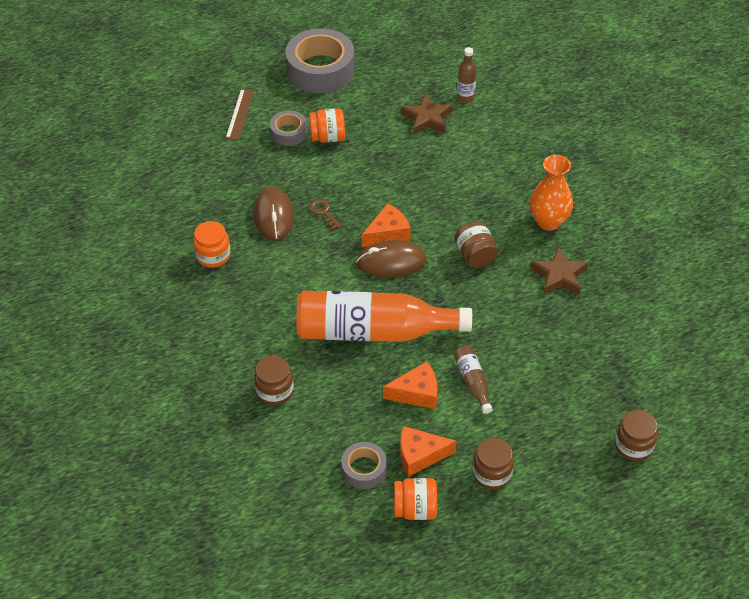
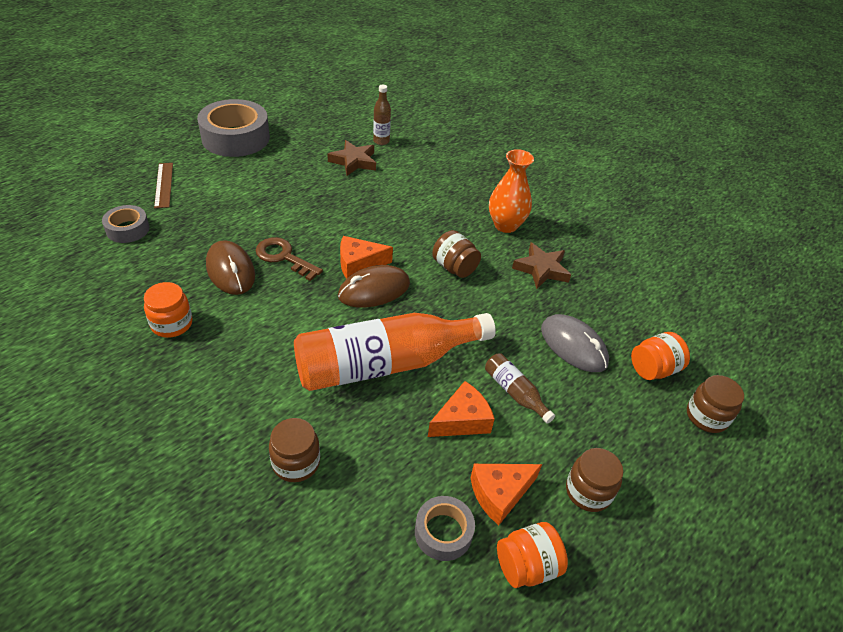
camera: 25 degrees left, 5 degrees down
(288, 133) = (221, 193): grey tape -> grey tape (127, 229)
(323, 212) = (284, 257): brown key -> brown key, size x1.60
(328, 137) = (263, 191): orange jar -> orange jar (653, 369)
(388, 233) = (359, 264): orange cheese -> orange cheese turned 135 degrees counterclockwise
(548, 355) = (573, 346): none -> grey mouse

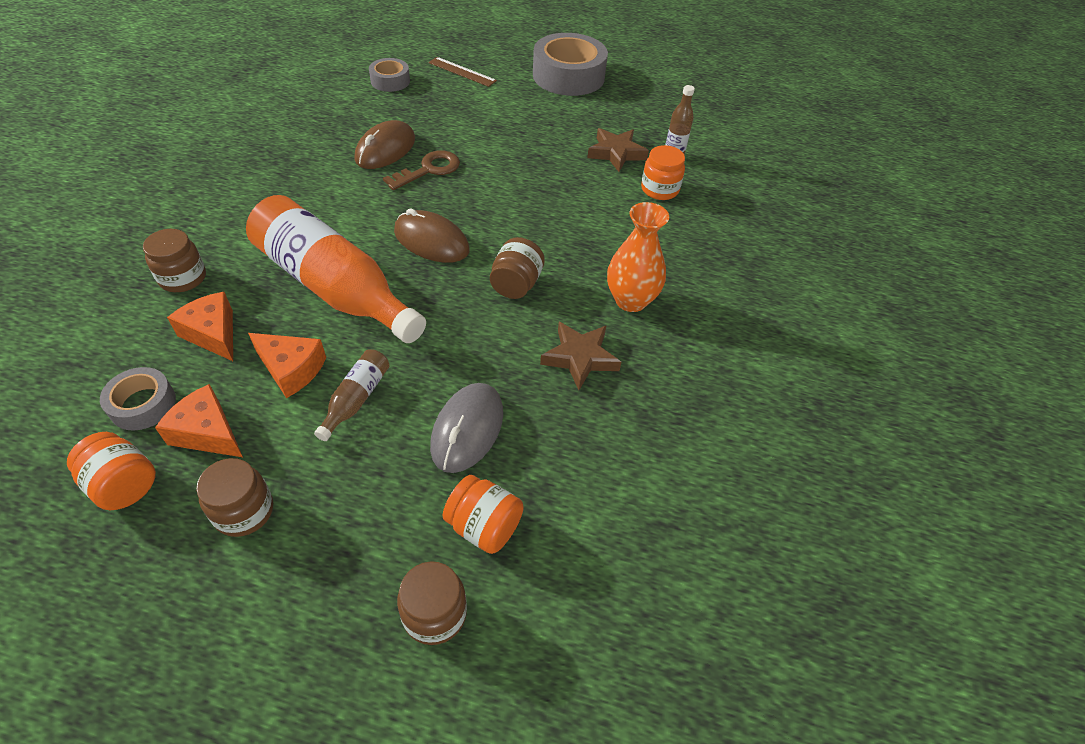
camera: 60 degrees right, 5 degrees up
(164, 185) = (462, 72): brown ruler -> brown ruler turned 75 degrees clockwise
(172, 324) = (298, 149): orange jar -> orange jar (659, 189)
(284, 257) = (429, 170): brown key -> brown key turned 45 degrees clockwise
(359, 264) = (460, 217): orange cheese -> orange cheese (213, 334)

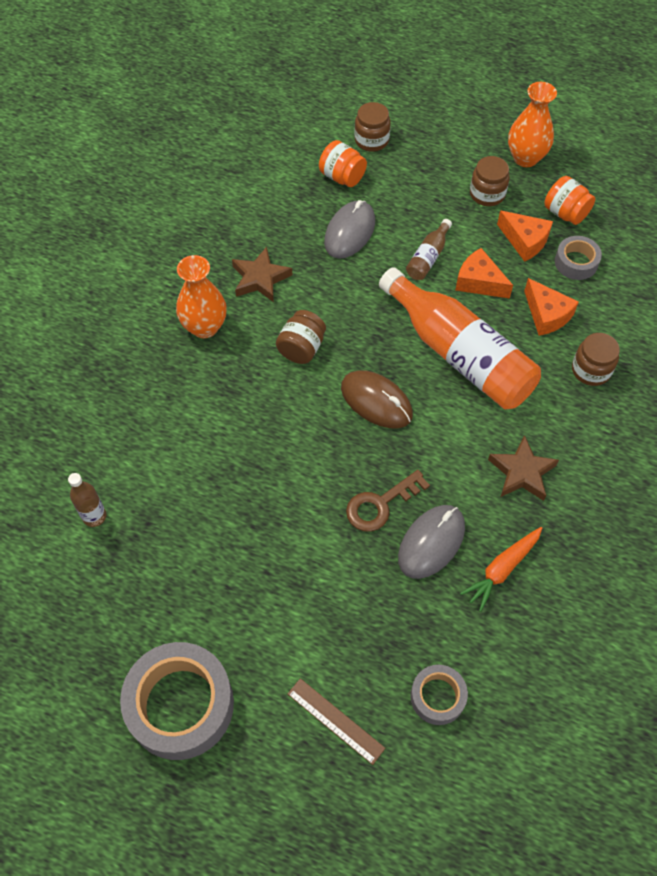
camera: 170 degrees left, 10 degrees up
(150, 596) = (525, 158): none -> orange vase
(328, 137) = (502, 569): none -> orange carrot
(385, 149) = (431, 542): brown mouse -> grey mouse
(616, 153) = (160, 526): brown star -> brown star (522, 472)
(659, 189) = (130, 462): orange jar -> none

